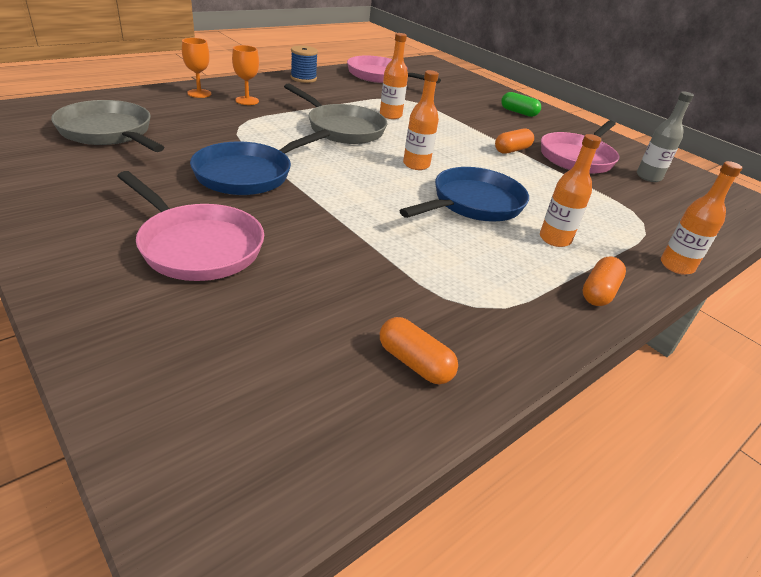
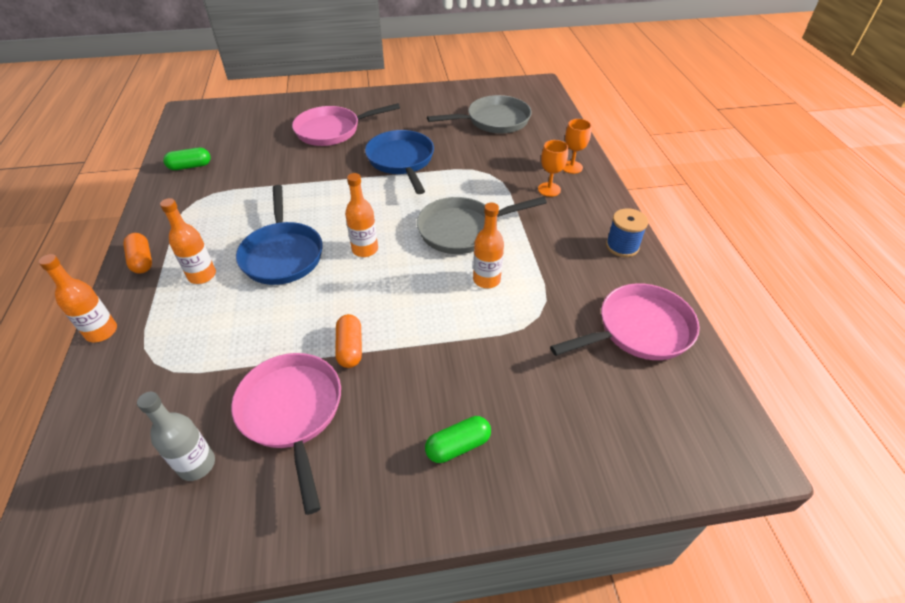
camera: 125 degrees right, 10 degrees up
(414, 363) = (190, 166): orange capsule -> green capsule

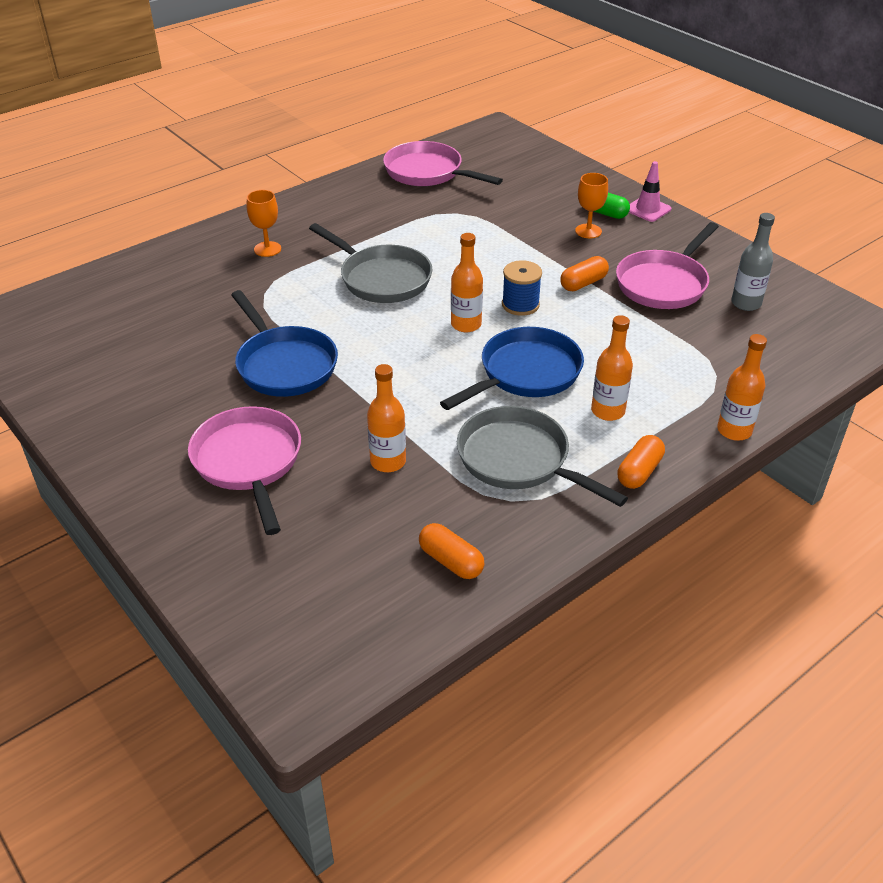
camera: 120 degrees left, 5 degrees down
(190, 166) = (451, 561): green capsule -> orange capsule
(332, 130) = (249, 462): pink pan -> pink pan turned 150 degrees counterclockwise
(401, 161) = (284, 365): blue pan -> blue pan turned 75 degrees counterclockwise
(434, 502) = (647, 209): none -> pink traffic cone
(486, 280) = (439, 246): orange bottle -> orange bottle (388, 462)
(494, 121) = (129, 326): grey pan -> grey pan (519, 460)
(571, 167) = (211, 246): orange goblet -> orange goblet (588, 231)
(622, 246) = (330, 195): blue spool -> blue spool (520, 305)

